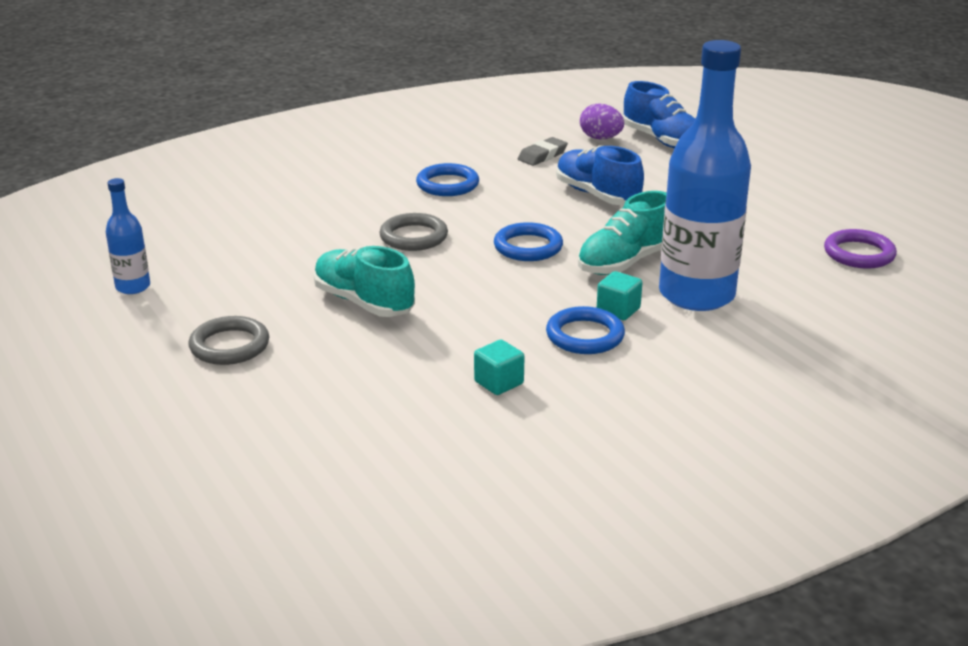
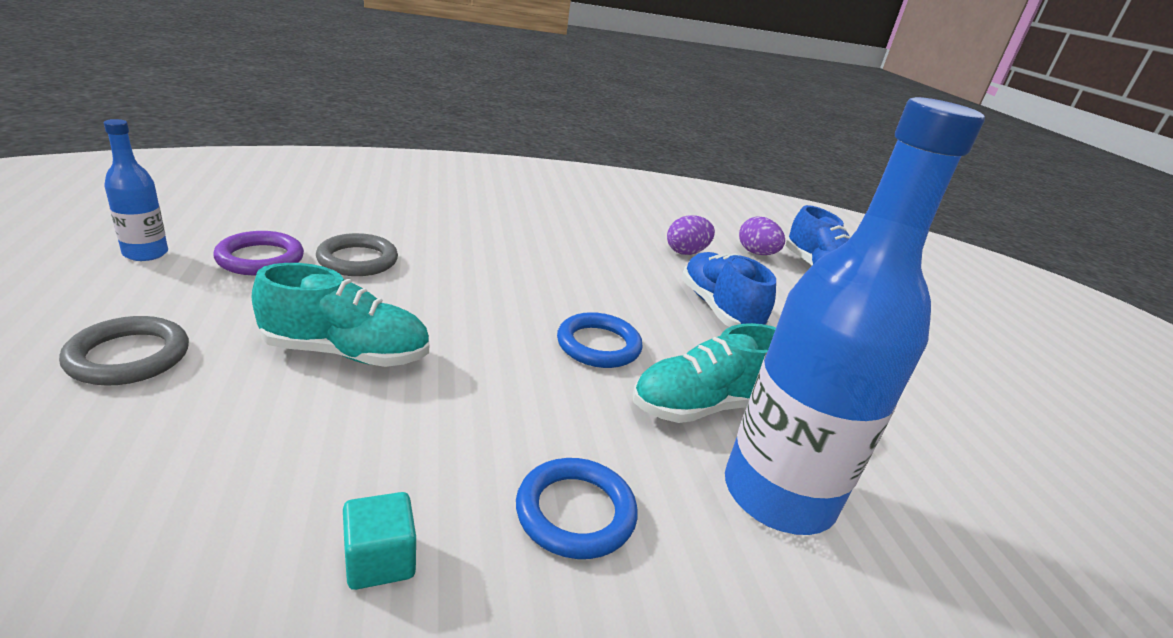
camera: 15 degrees right, 0 degrees up
(364, 302) = (346, 353): turquoise shoe -> turquoise shoe turned 120 degrees clockwise
(413, 237) = (484, 292): grey ring -> grey ring (357, 260)
(447, 184) = (569, 251): blue ring -> none
(542, 155) = (686, 252): grey eraser -> purple egg
(618, 310) = (651, 482): turquoise cube -> none
(859, 254) = (1044, 505): purple ring -> purple ring (260, 258)

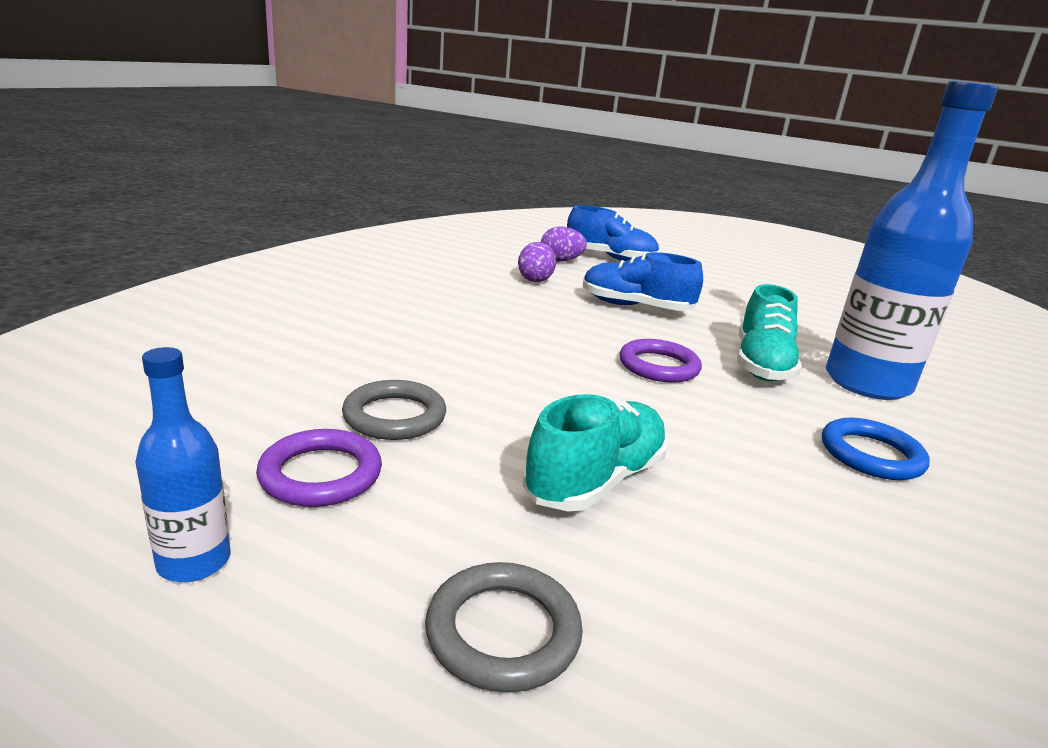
camera: 50 degrees left, 5 degrees down
(380, 560) = (913, 553): turquoise cube -> none
(598, 345) = (658, 366): blue ring -> purple ring

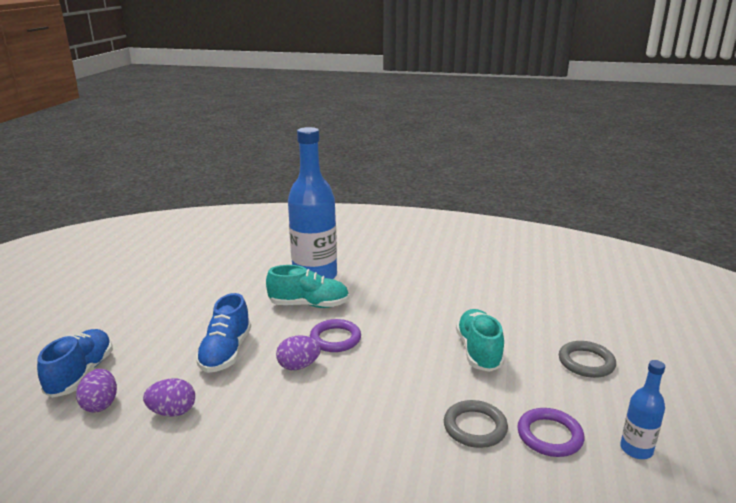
camera: 100 degrees left, 0 degrees up
(595, 336) = (299, 366): none -> purple egg
(595, 480) = (478, 351): turquoise shoe -> turquoise shoe turned 60 degrees clockwise
(871, 455) = (396, 284): blue ring -> none

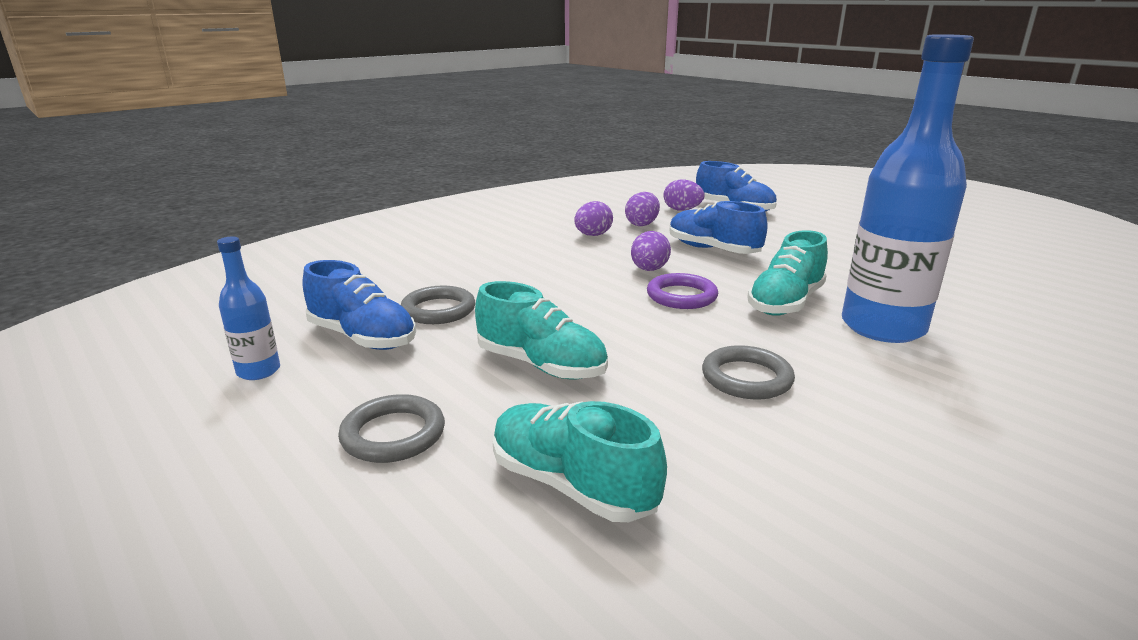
camera: 125 degrees right, 0 degrees up
(233, 428) = (593, 235): none -> purple egg
(413, 297) = (746, 378): none -> grey ring
(539, 309) = (572, 485): none -> turquoise shoe
(549, 436) = (362, 337): purple ring -> blue shoe

